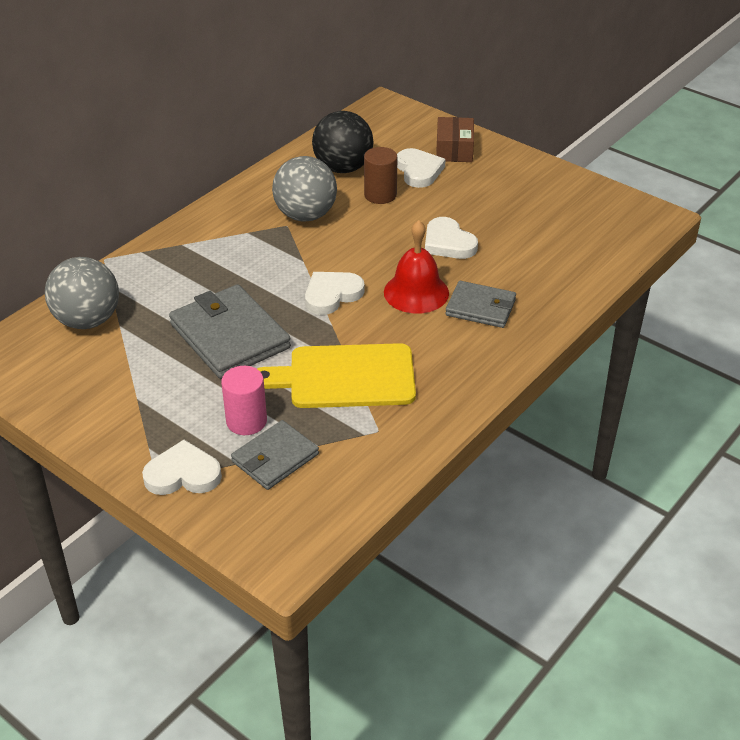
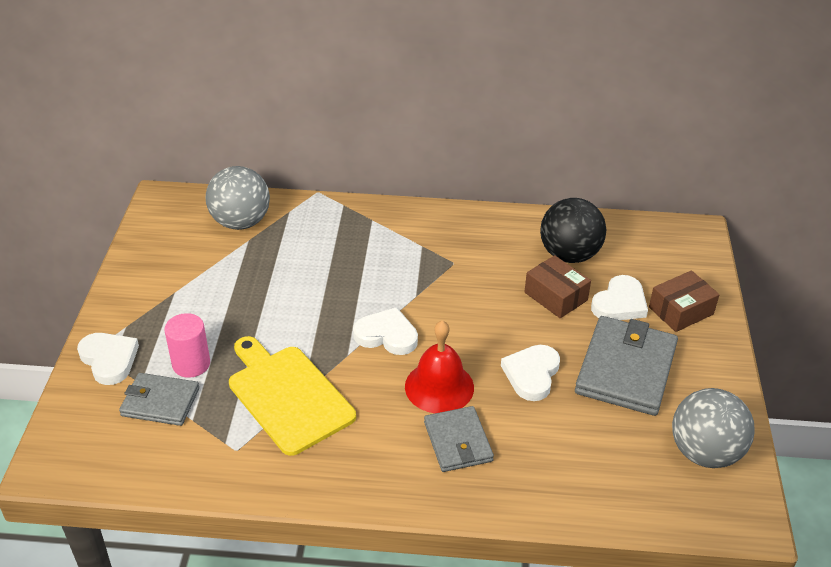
camera: 55 degrees right, 0 degrees up
(229, 336) = (284, 303): grey wallet -> grey wallet (626, 369)
(305, 215) = (478, 266): grey ball -> grey ball (705, 452)
(380, 195) = (555, 296): brown cylinder -> brown box

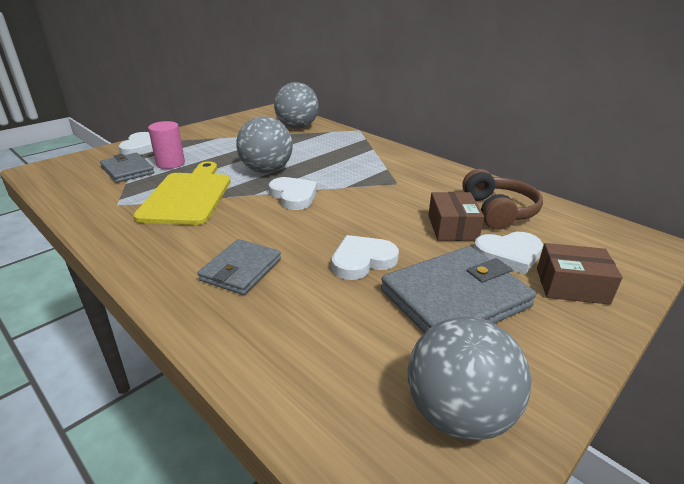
camera: 40 degrees right, 10 degrees down
(311, 315) = (266, 170): none -> grey ball
(439, 387) = (282, 234): red bell -> none
(569, 255) = (498, 211): black ball -> brown headphones

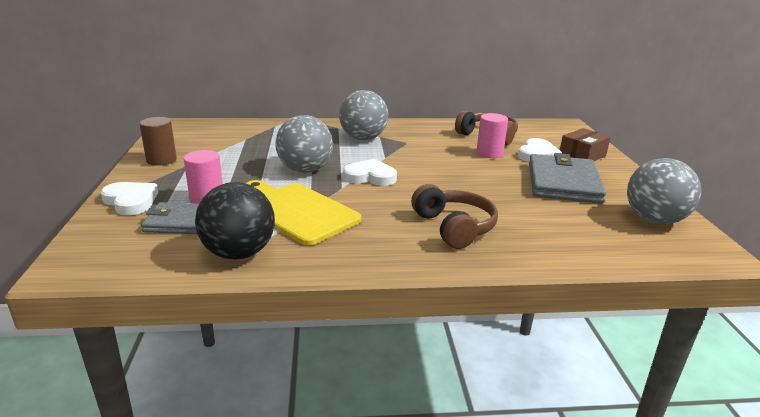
camera: 50 degrees left, 5 degrees down
(99, 204) = (239, 253): none -> black ball
(213, 129) = (161, 160): none -> brown cylinder
(241, 270) = (454, 227): grey wallet -> brown headphones
(297, 127) = (238, 132): grey ball -> grey ball (363, 138)
(362, 261) = (494, 189): white heart -> none
(452, 227) = (489, 153): brown box -> pink cylinder

